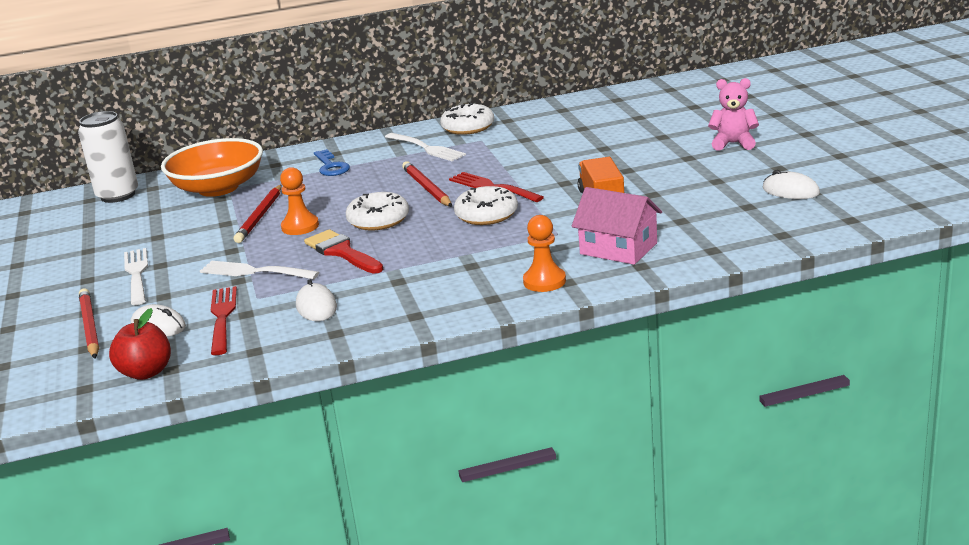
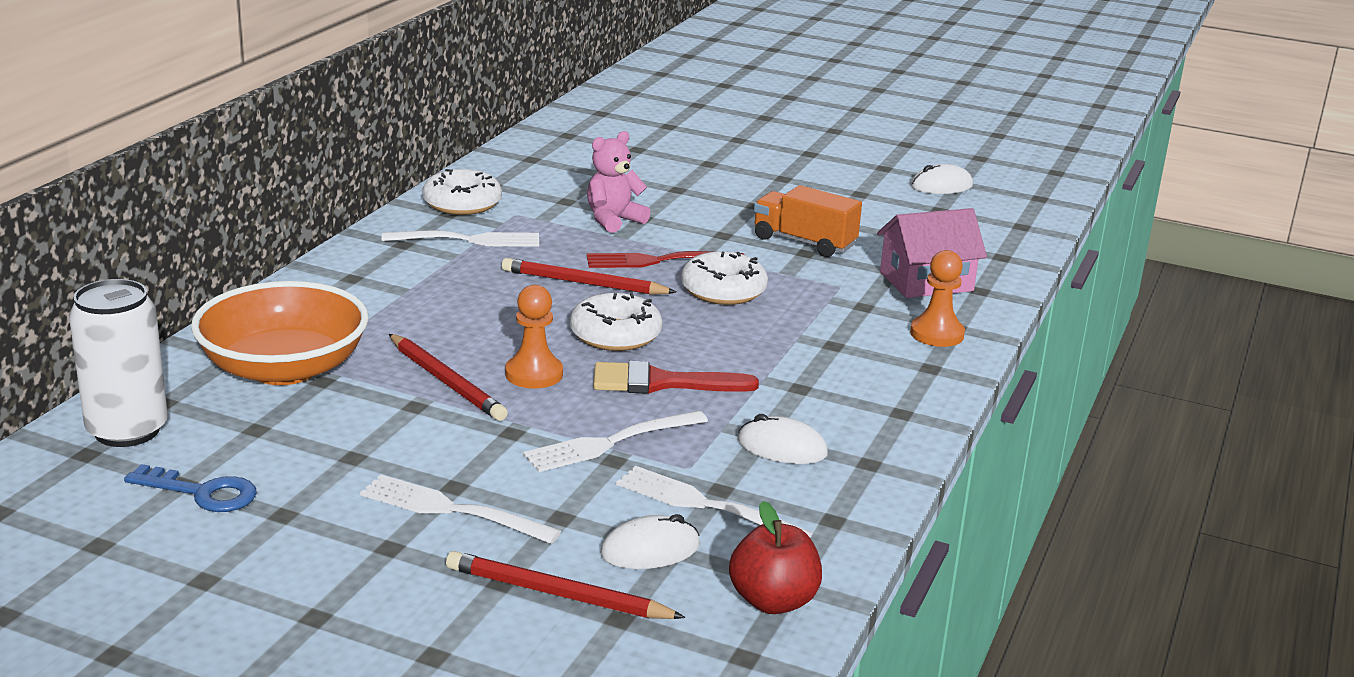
camera: 55 degrees left, 0 degrees up
(222, 318) = (706, 505): red fork -> white fork
(331, 166) = (390, 295): blue key -> blue key (203, 493)
(733, 143) = (793, 154): pink teddy bear -> pink teddy bear (613, 220)

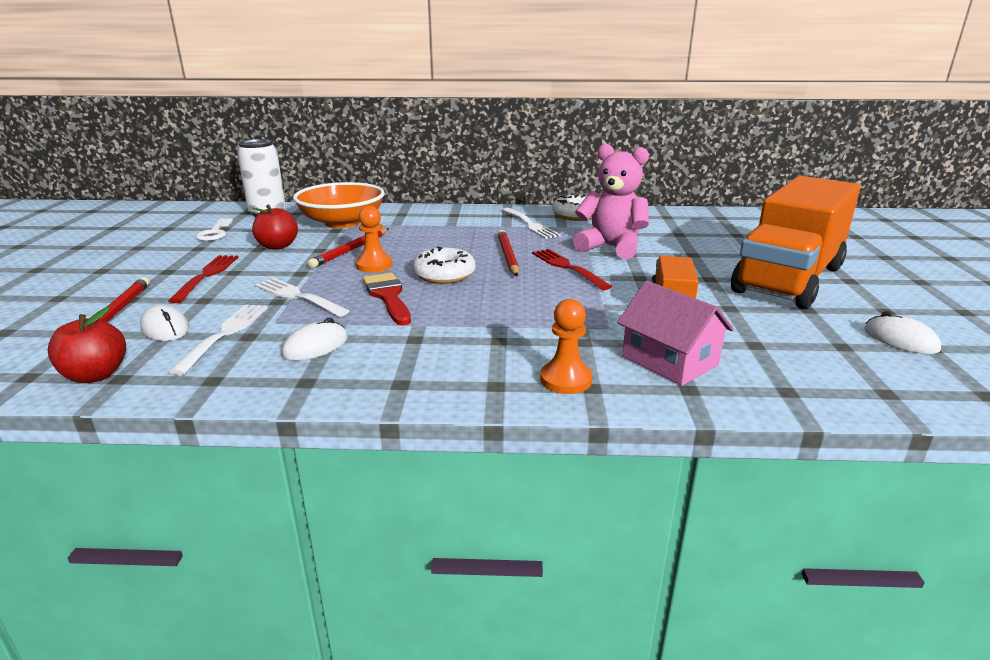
camera: 70 degrees right, 0 degrees up
(203, 493) = (215, 233): blue key -> white key
(358, 438) = (277, 246): none -> red apple
(453, 510) = (206, 276): white fork -> red fork
(613, 220) = (611, 247): pink teddy bear -> pink teddy bear, size x1.57
(723, 290) = (546, 291): white donut -> none
(782, 447) = (315, 346): white mouse -> white mouse turned 45 degrees clockwise
(786, 174) = (789, 279): none -> orange truck

